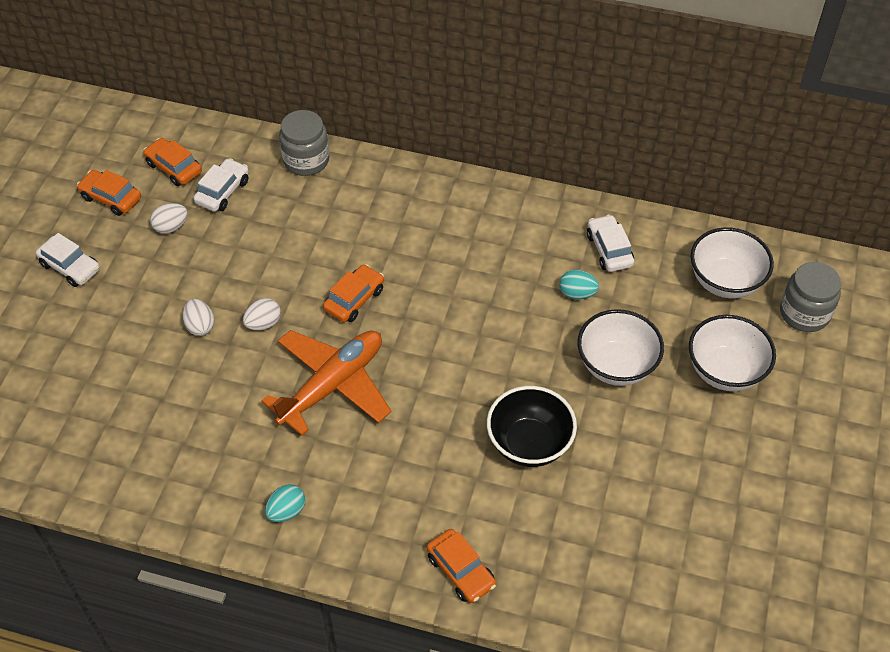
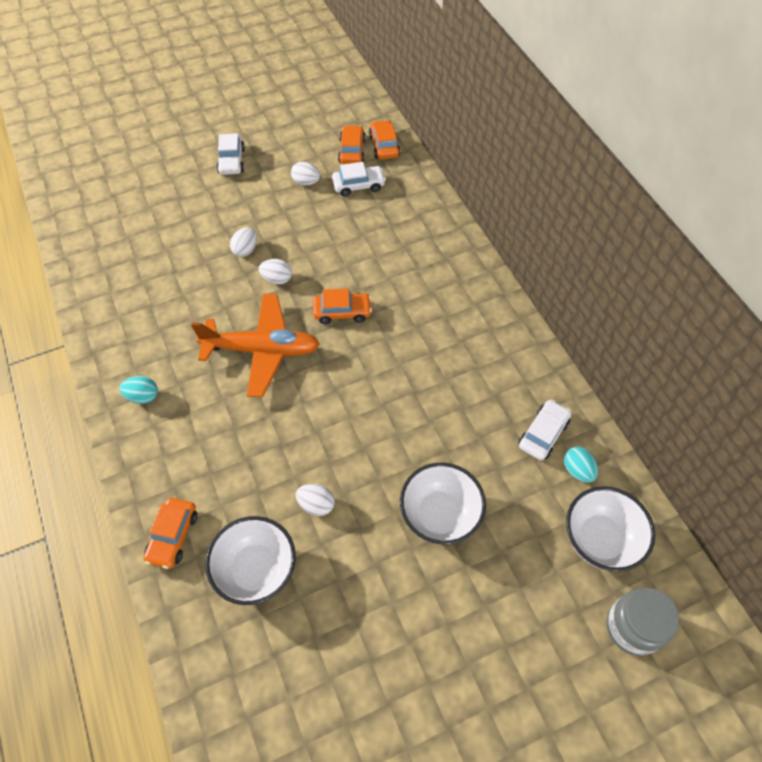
camera: 50 degrees right, 5 degrees up
(111, 198) = (299, 141): orange car -> orange car (384, 146)
(306, 160) = (428, 206): grey jar -> none
(529, 444) = (316, 504): black bowl -> white egg
(577, 293) = (480, 441): turquoise egg -> turquoise egg (577, 470)
(725, 371) = (510, 601): white bowl -> white bowl (256, 570)

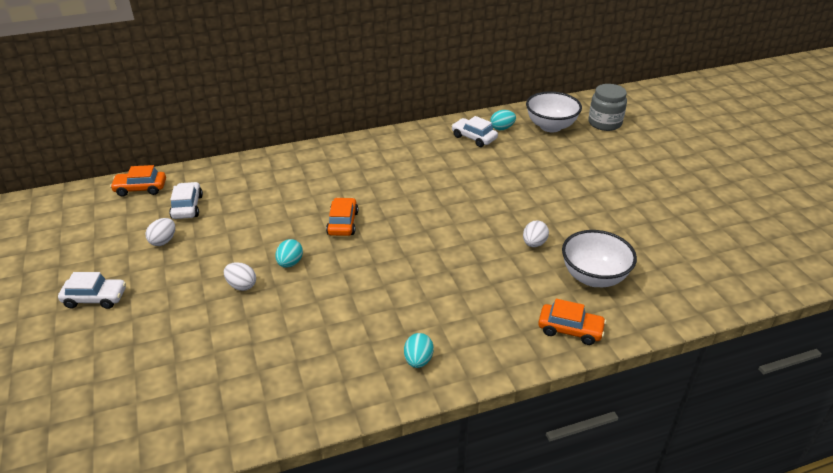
camera: 85 degrees left, 20 degrees down
(262, 350) = (375, 273): orange plane -> none
(277, 279) = (290, 263): white egg -> turquoise egg
(352, 151) = (135, 209): orange car -> none
(440, 515) = (538, 185): white bowl -> none

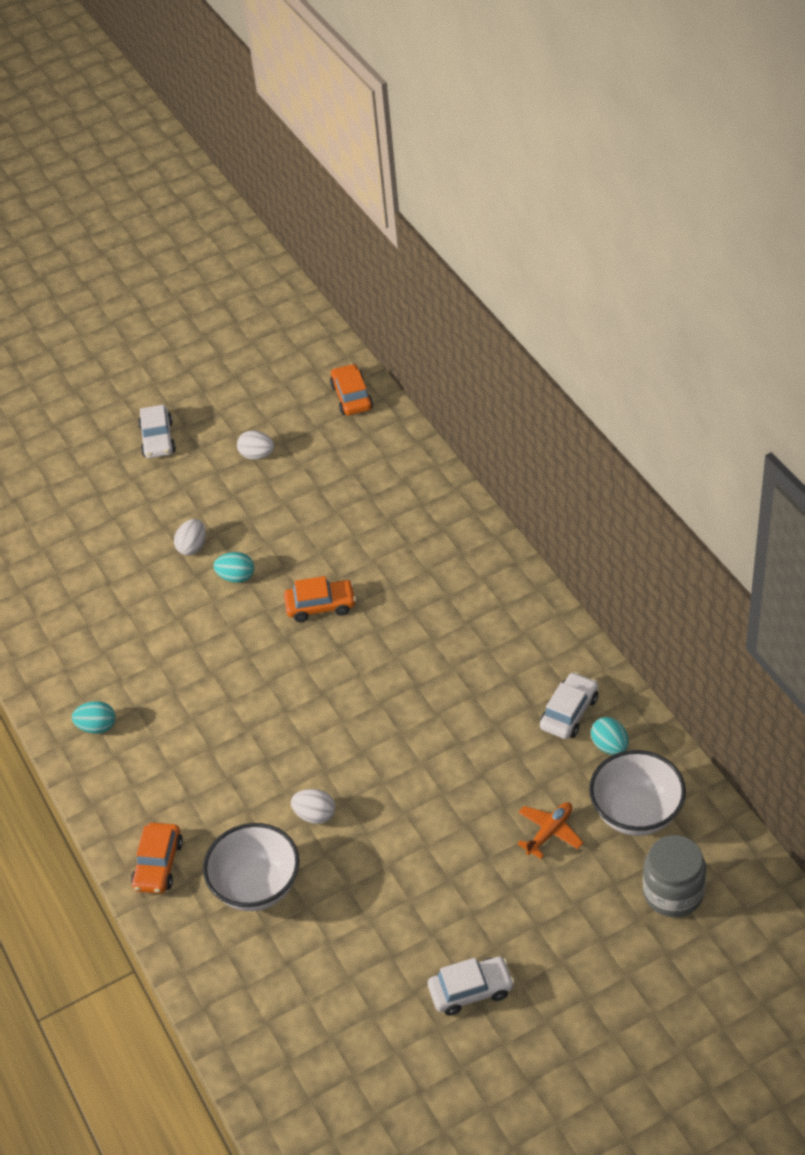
camera: 85 degrees right, 10 degrees up
(187, 207) = (324, 451): white car -> white car (471, 990)
(560, 155) = (549, 832): none -> orange plane

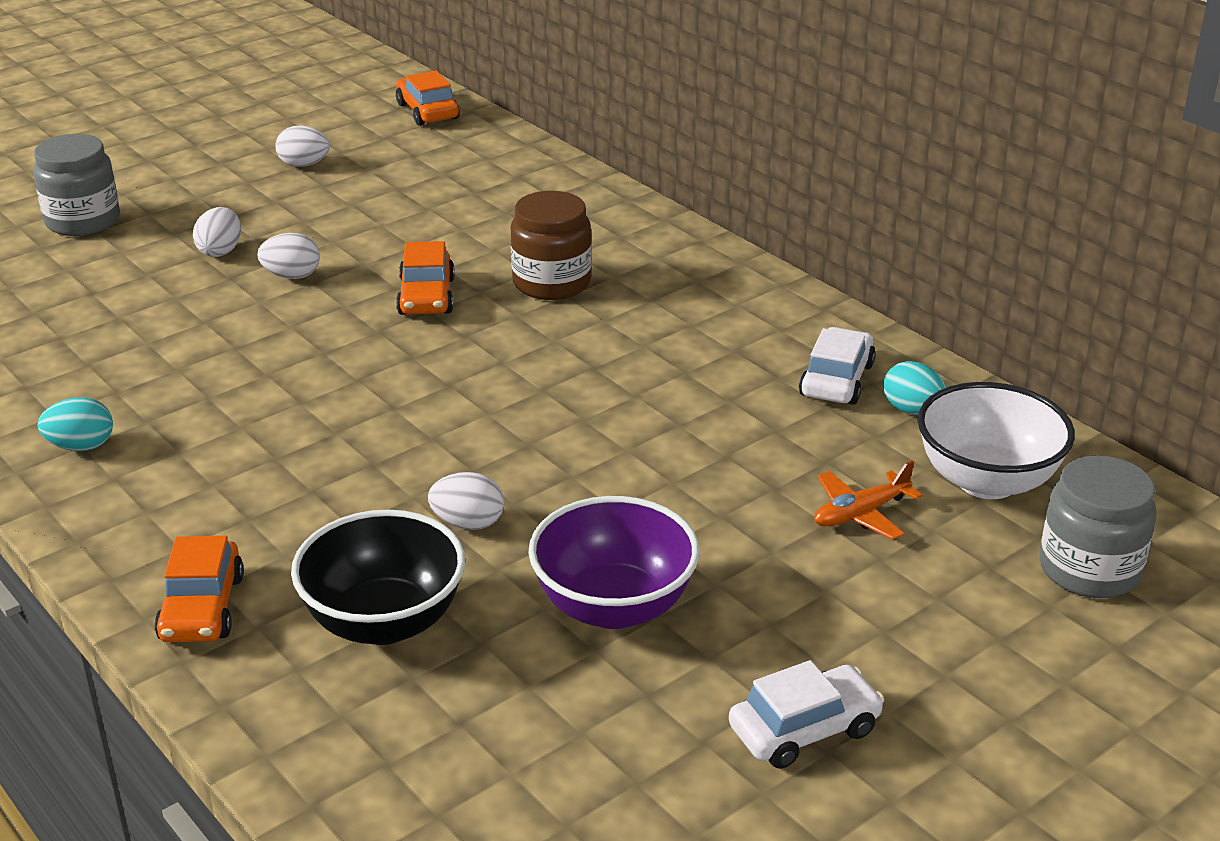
camera: 15 degrees left, 15 degrees down
(105, 507) = (83, 221): none -> grey jar
(158, 439) = (158, 158): white car -> none
(236, 577) = (292, 276): turquoise egg -> white egg
(256, 886) = (384, 622): white bowl -> black bowl
(321, 606) = (426, 296): orange car -> orange car turned 105 degrees clockwise
(386, 890) = (613, 607): none -> purple bowl
(405, 599) = (551, 283): none -> brown jar
(549, 832) = (860, 513): orange plane -> orange plane turned 150 degrees counterclockwise

